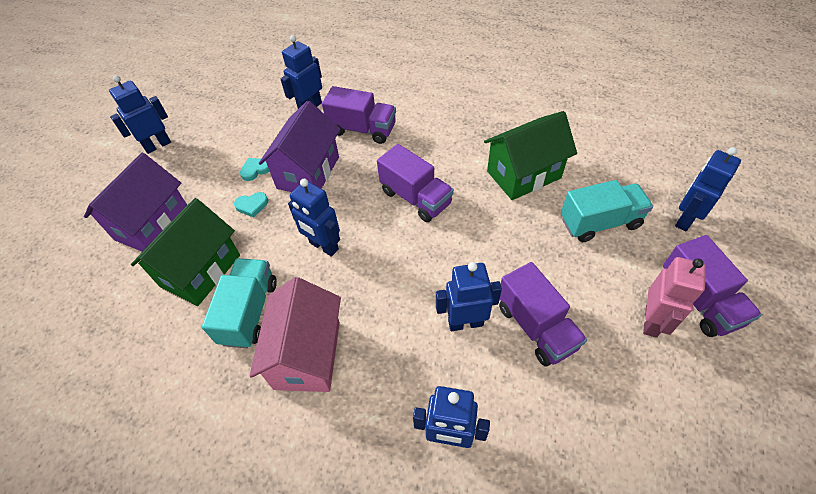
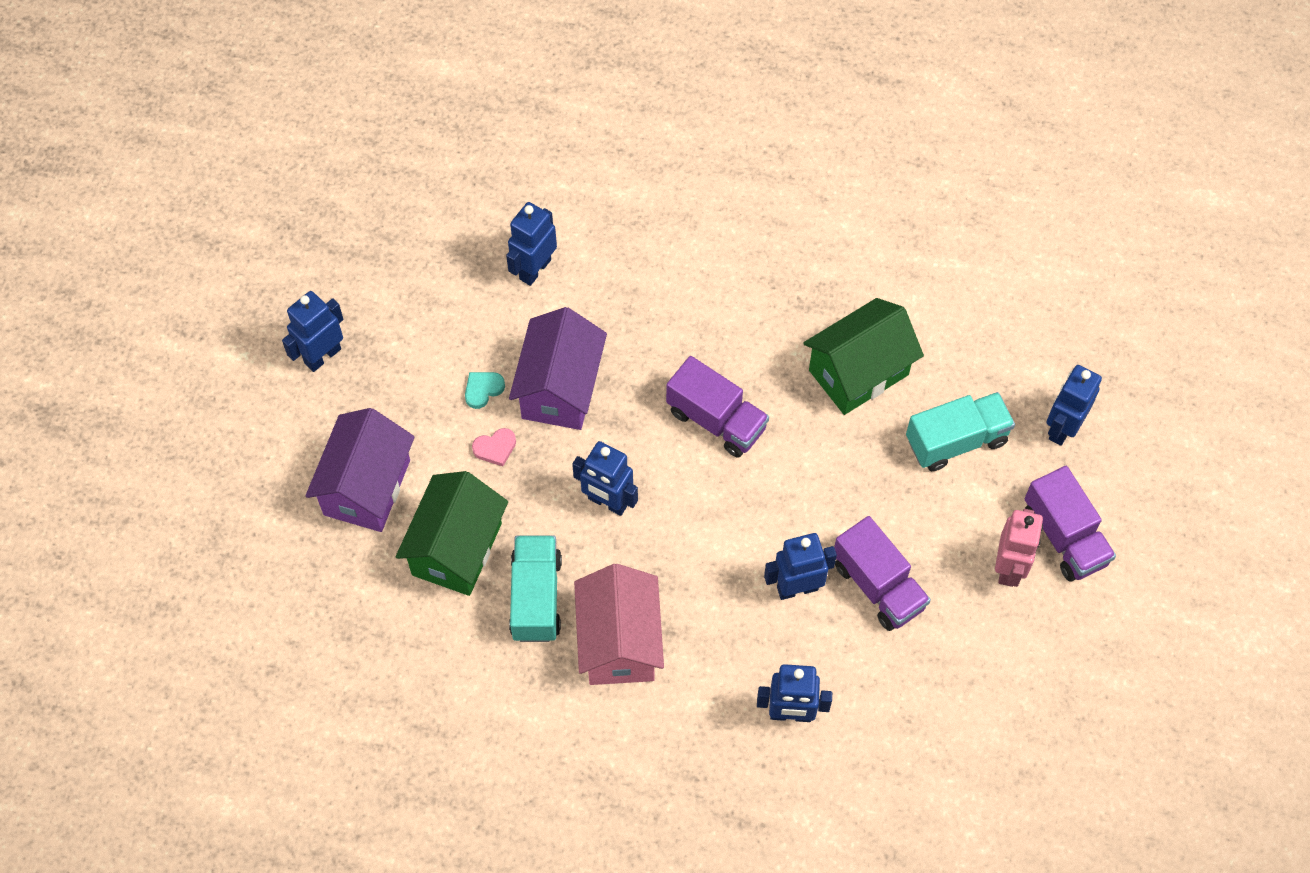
camera: 10 degrees left, 10 degrees up
(252, 205) = (495, 448): turquoise heart -> pink heart
(362, 129) = (623, 307): purple truck -> none

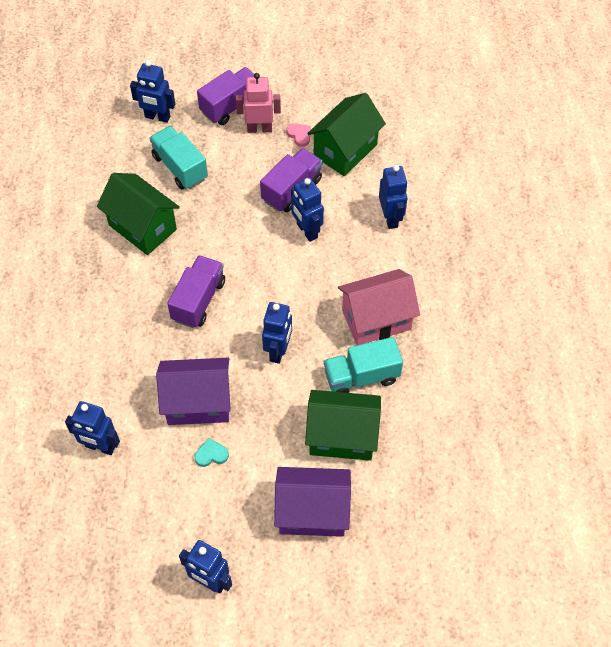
camera: 105 degrees left, 5 degrees down
(483, 389) = (211, 454): turquoise heart -> turquoise heart turned 135 degrees clockwise
(495, 448) = (256, 433): pink heart -> pink heart (299, 135)
(938, 683) = (345, 150): none -> green house

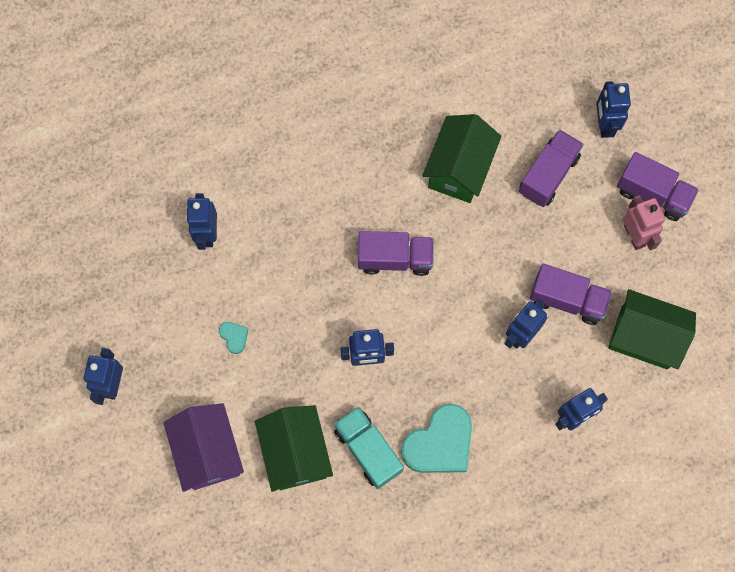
camera: 70 degrees right, 15 degrees up
(180, 167) = (548, 174): turquoise truck -> purple truck
(198, 403) = (283, 303): purple house -> none
(299, 135) = (644, 281): pink heart -> none
(376, 320) = (440, 443): pink house -> turquoise heart

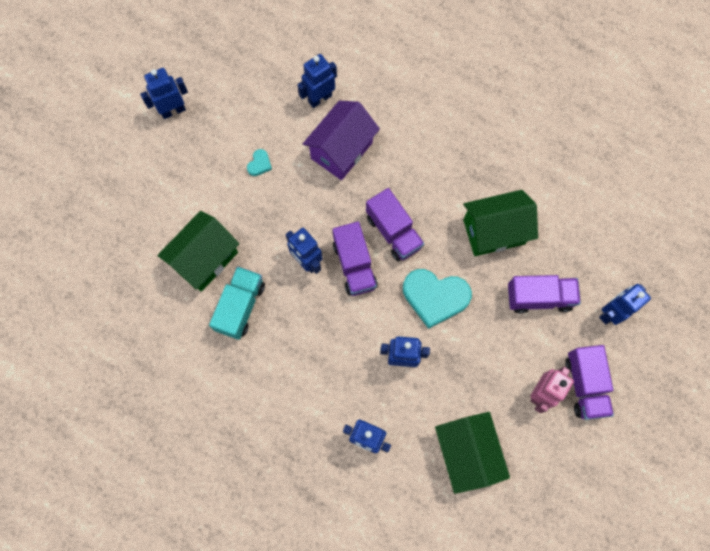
camera: 55 degrees right, 0 degrees up
(208, 452) = (167, 202): purple house -> purple house (341, 150)
(440, 443) = (279, 353): turquoise heart -> turquoise heart (435, 297)
(567, 299) = (453, 375): purple truck -> purple truck (354, 265)

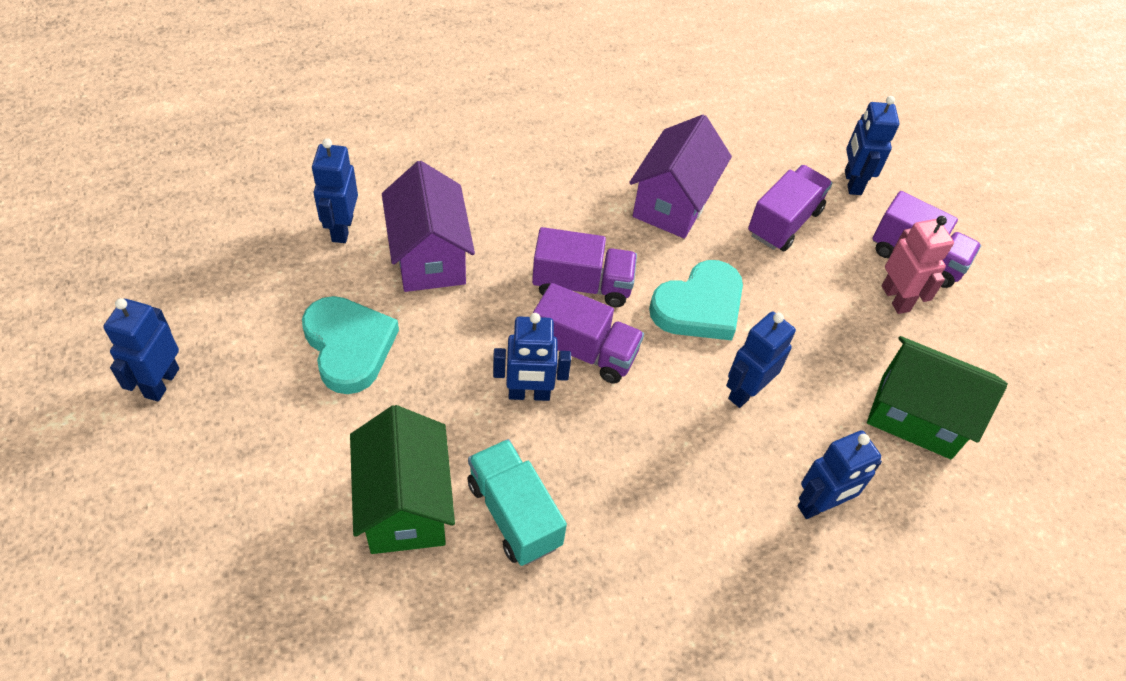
camera: 55 degrees left, 20 degrees down
(259, 164) = (349, 346): turquoise heart -> turquoise heart, size x2.29
(494, 232) = (673, 203): green house -> purple house

